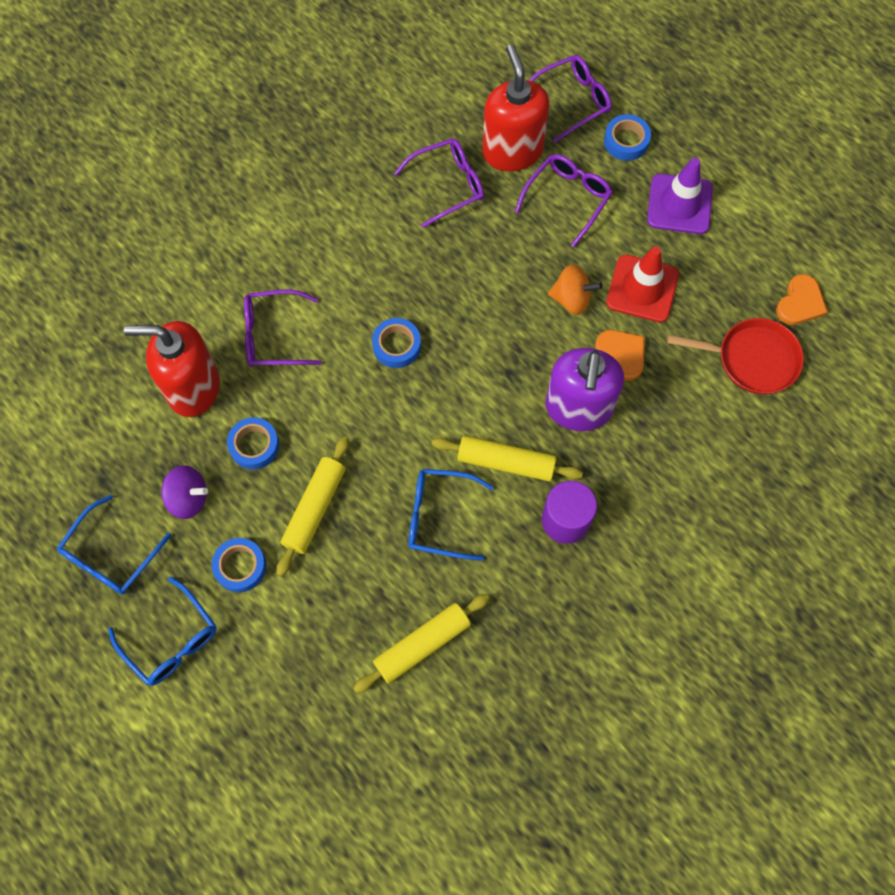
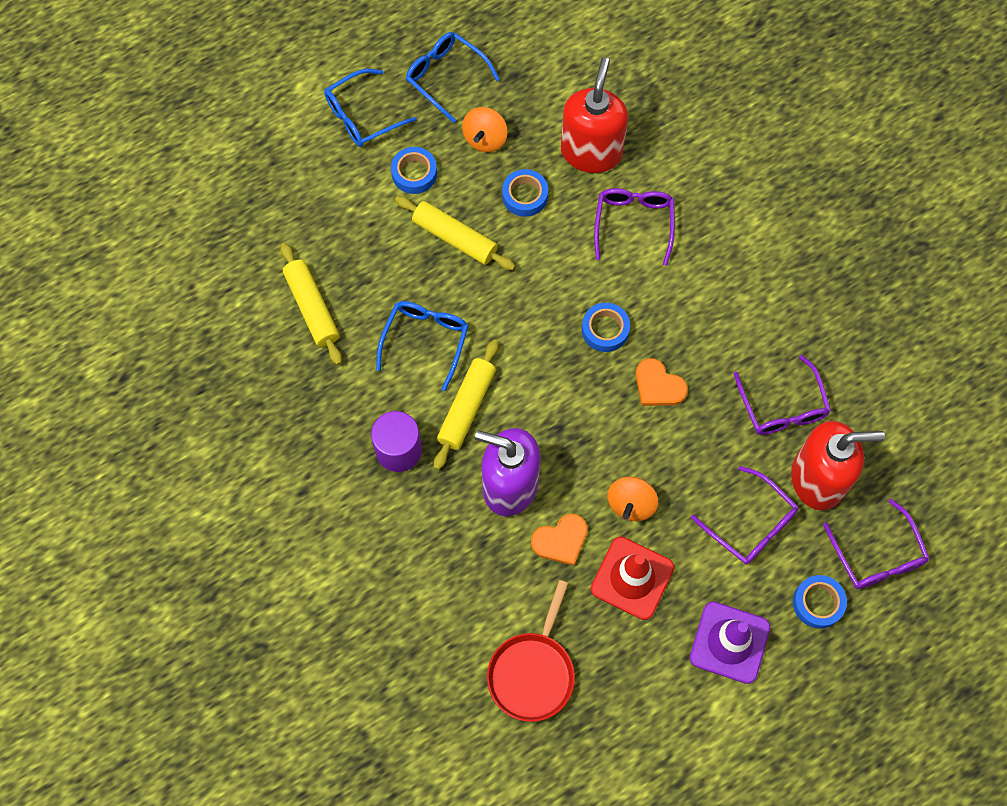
camera: 100 degrees right, 0 degrees up
(188, 498) = (485, 139): purple spinning top -> orange spinning top
(800, 303) = (590, 743): orange heart -> orange heart (658, 386)

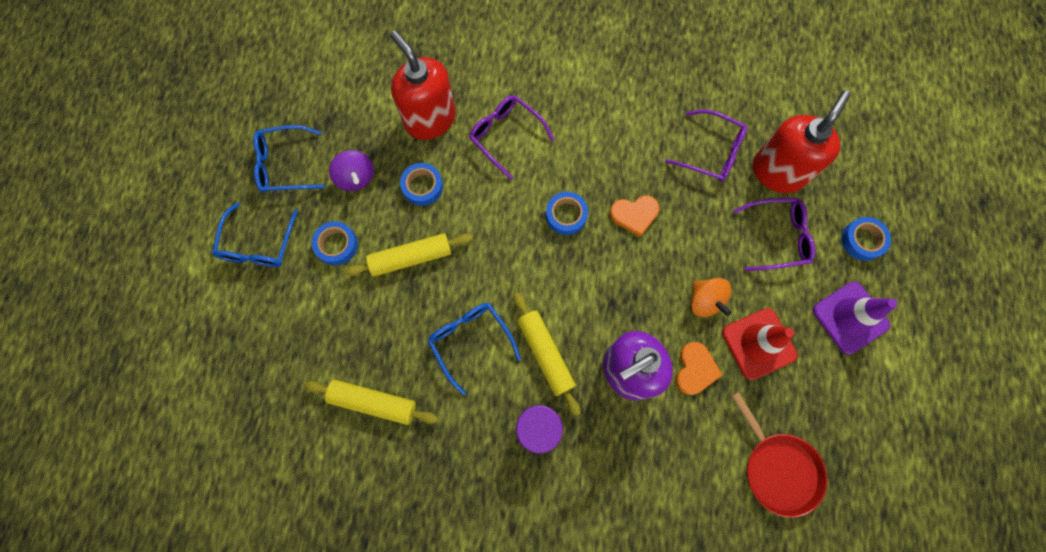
camera: 50 degrees left, 5 degrees up
(485, 139) = (356, 177): orange spinning top -> purple spinning top
(877, 555) = (855, 179): purple glasses -> none

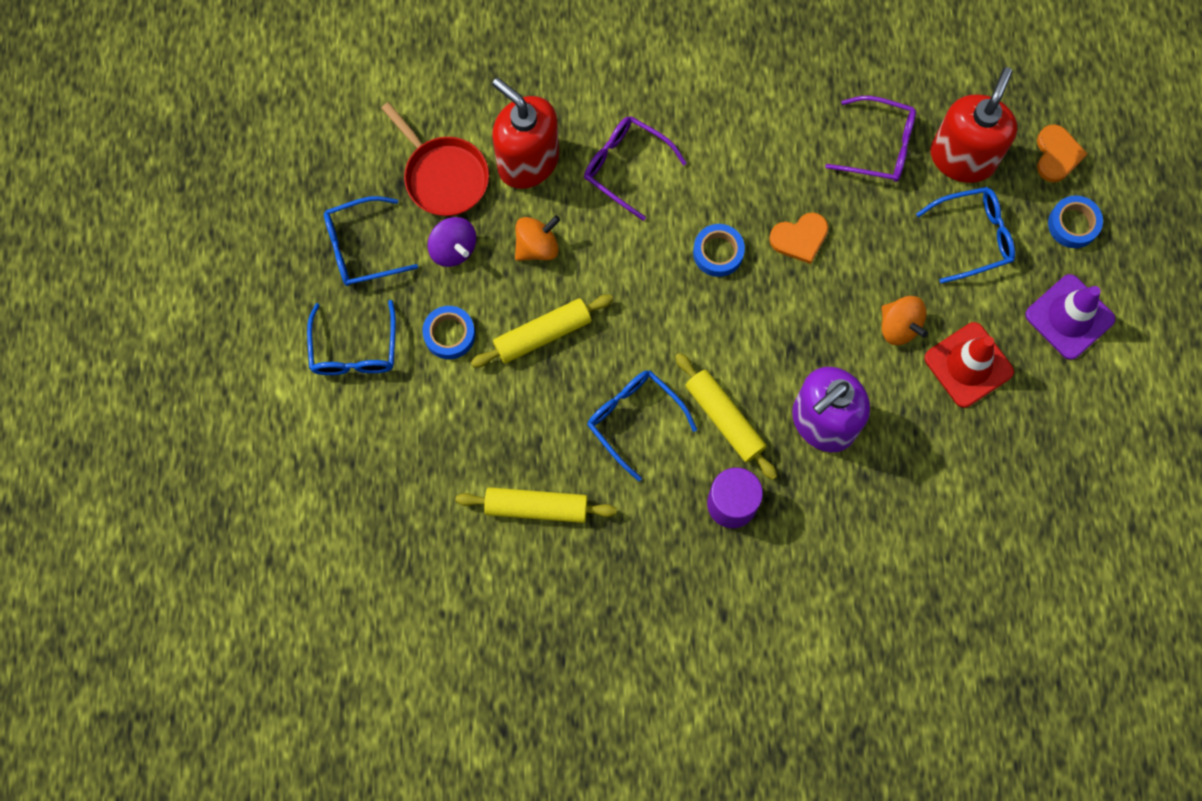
camera: 10 degrees left, 0 degrees up
(422, 186) = (537, 246): blue tape -> orange spinning top
(695, 369) = (900, 406): orange heart -> orange heart (1056, 155)
(777, 237) = (973, 237): purple glasses -> blue glasses
(778, 468) = (1009, 499): red pan -> red pan (443, 176)

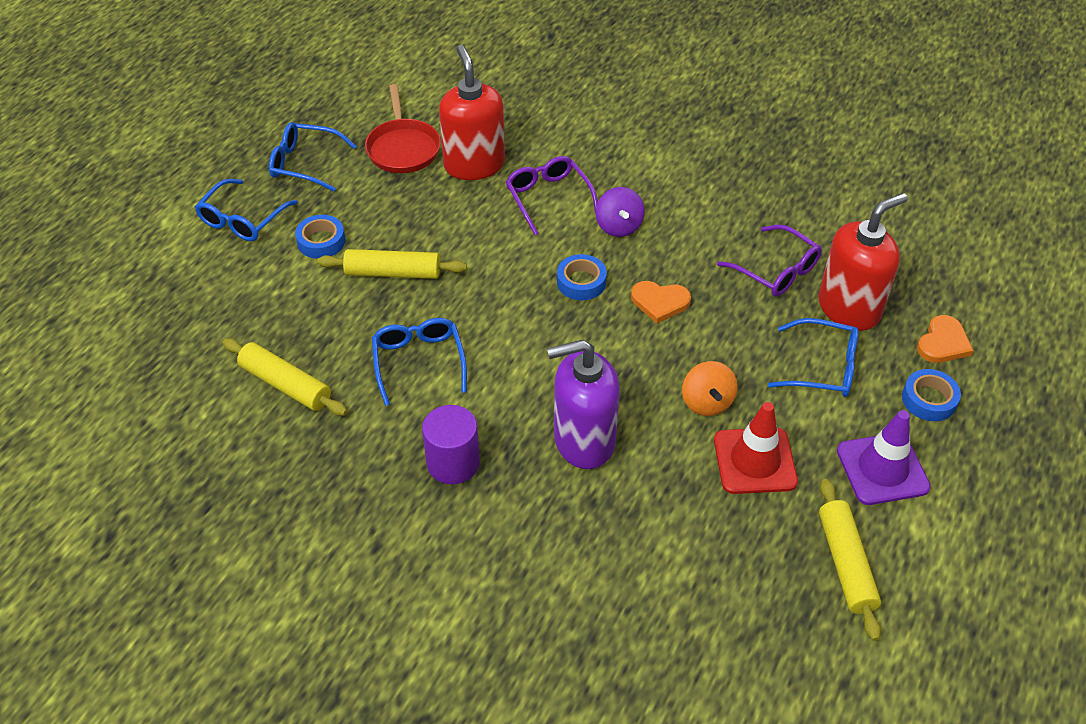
camera: 30 degrees right, 25 degrees down
(453, 249) = (371, 192): purple spinning top -> purple spinning top (618, 226)
(537, 246) = (437, 217): orange spinning top -> none
(724, 418) = (497, 397): yellow rolling pin -> yellow rolling pin (846, 563)

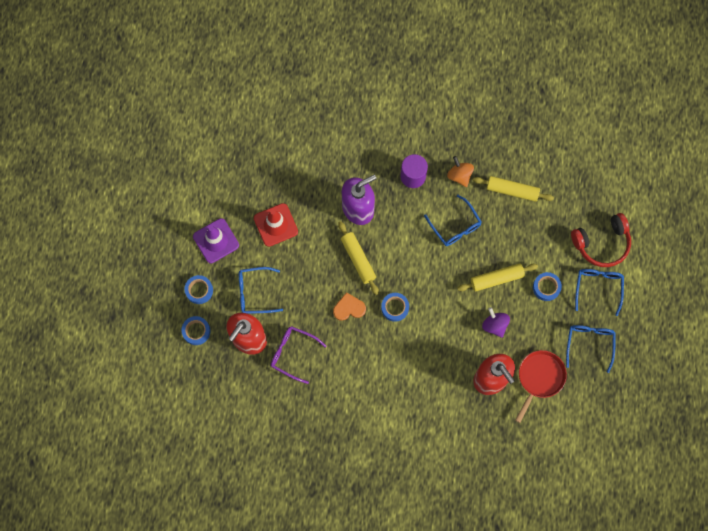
camera: 160 degrees right, 25 degrees up
(192, 270) = (601, 243): none -> red headphones
(305, 164) = (589, 344): blue glasses -> blue glasses turned 75 degrees counterclockwise
(403, 148) = (539, 378): red pan -> red pan turned 60 degrees clockwise
(548, 198) = (436, 366): purple glasses -> none
(618, 226) = (389, 357): purple spinning top -> purple spinning top (494, 325)
(707, 402) = (307, 251): orange spinning top -> orange spinning top (459, 175)
(846, 563) = (224, 185): yellow rolling pin -> yellow rolling pin (358, 259)
(943, 343) = (196, 331): orange heart -> blue tape

